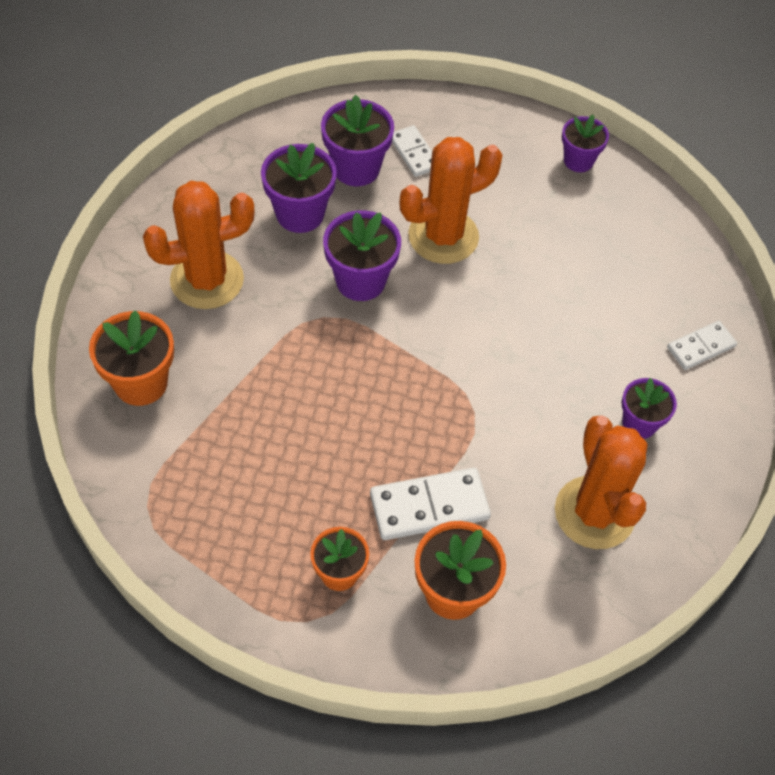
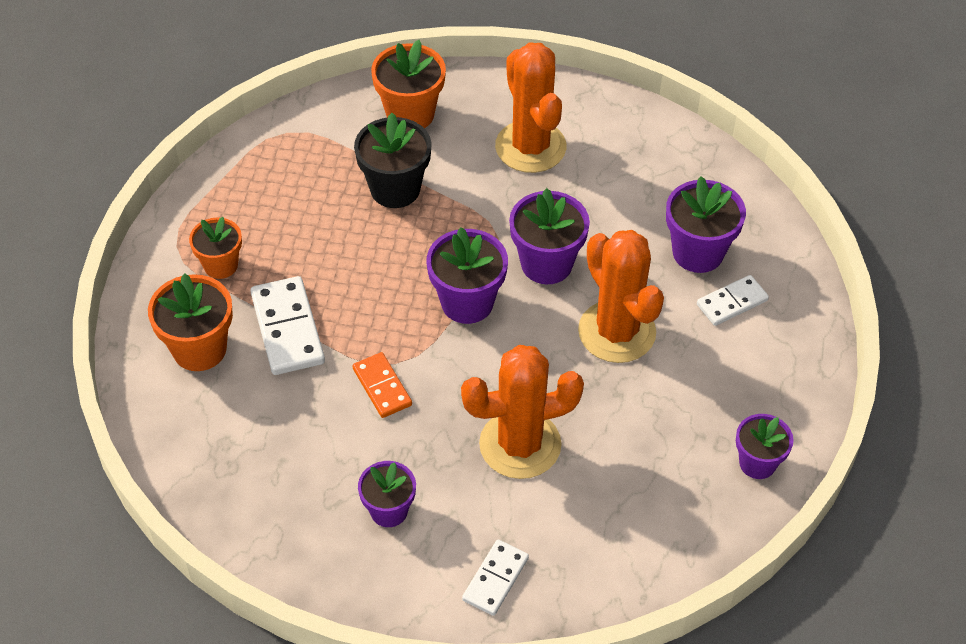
camera: 90 degrees right, 5 degrees down
(248, 402) = (395, 189): none -> black flower pot
(300, 214) = (625, 210): purple flower pot -> purple flower pot (467, 302)
(502, 423) = (382, 387): none -> orange domino
(594, 513) = (281, 465): orange cactus -> orange cactus (520, 444)
(701, 347) = (495, 579): white domino -> white domino turned 60 degrees clockwise

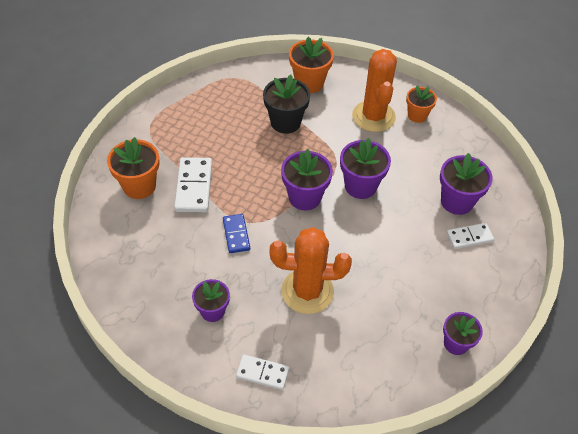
camera: 15 degrees right, 0 degrees up
(220, 265) = (170, 142): orange flower pot -> orange flower pot (417, 115)
(382, 387) = (236, 234): orange domino -> blue domino
(495, 579) = (262, 373): white domino -> white domino turned 60 degrees clockwise
(617, 332) = (390, 237): orange cactus -> none

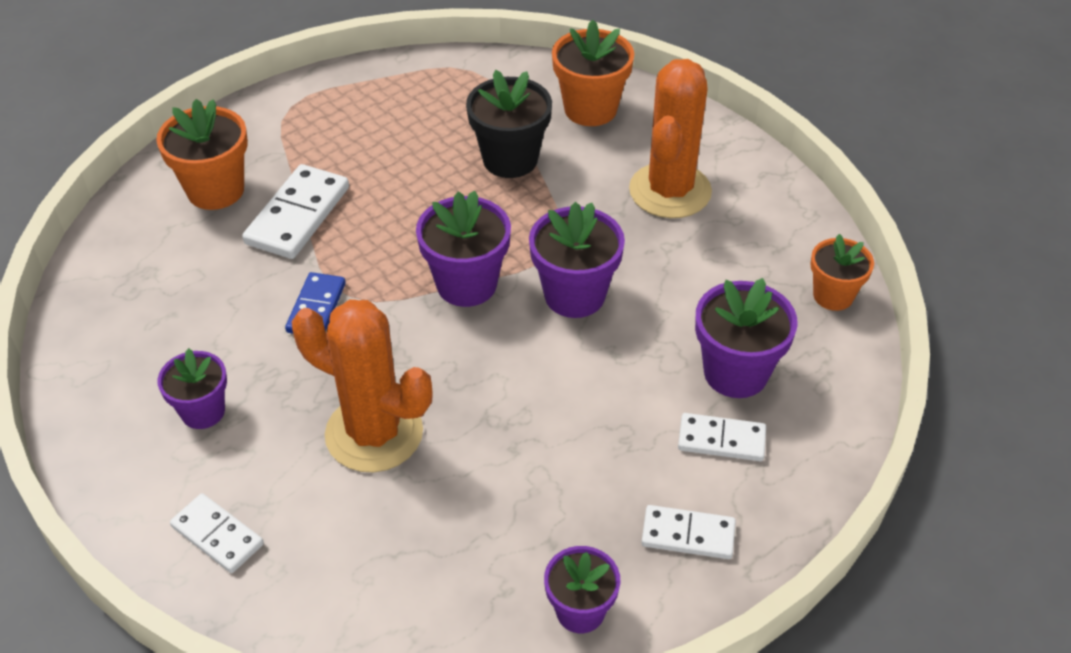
camera: 25 degrees right, 5 degrees down
(417, 115) = (751, 210): orange flower pot -> orange flower pot (833, 295)
(481, 289) = (688, 535): none -> white domino

